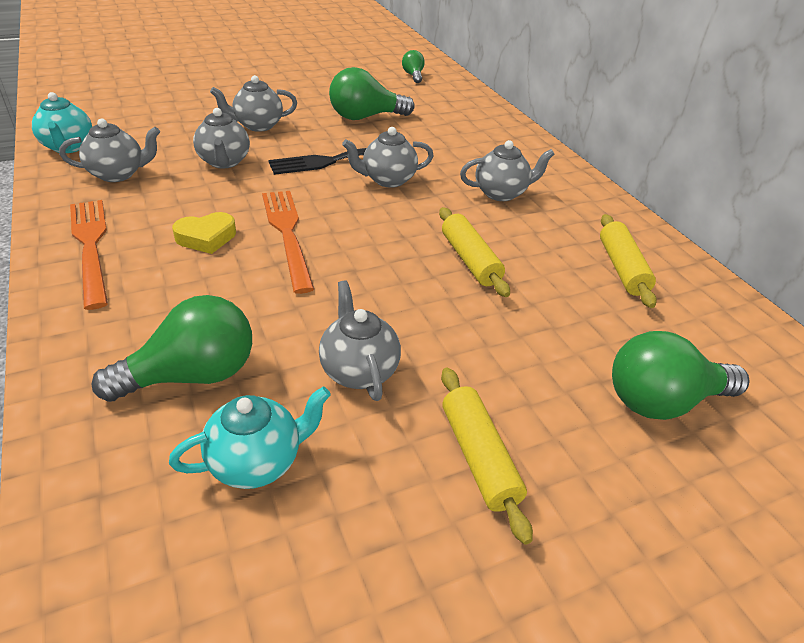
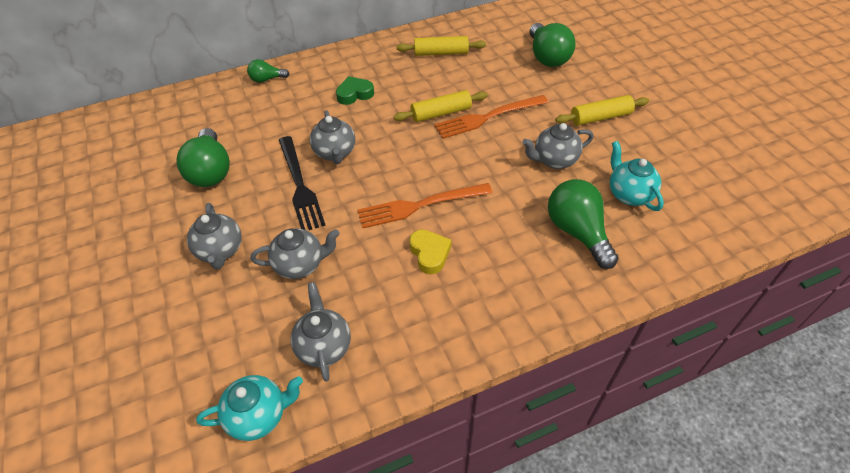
camera: 85 degrees left, 10 degrees up
(90, 245) = (450, 329): orange fork -> orange fork (487, 117)
(413, 75) = (110, 138): green light bulb -> green light bulb (267, 79)
(501, 193) = (354, 94): grey teapot -> green heart

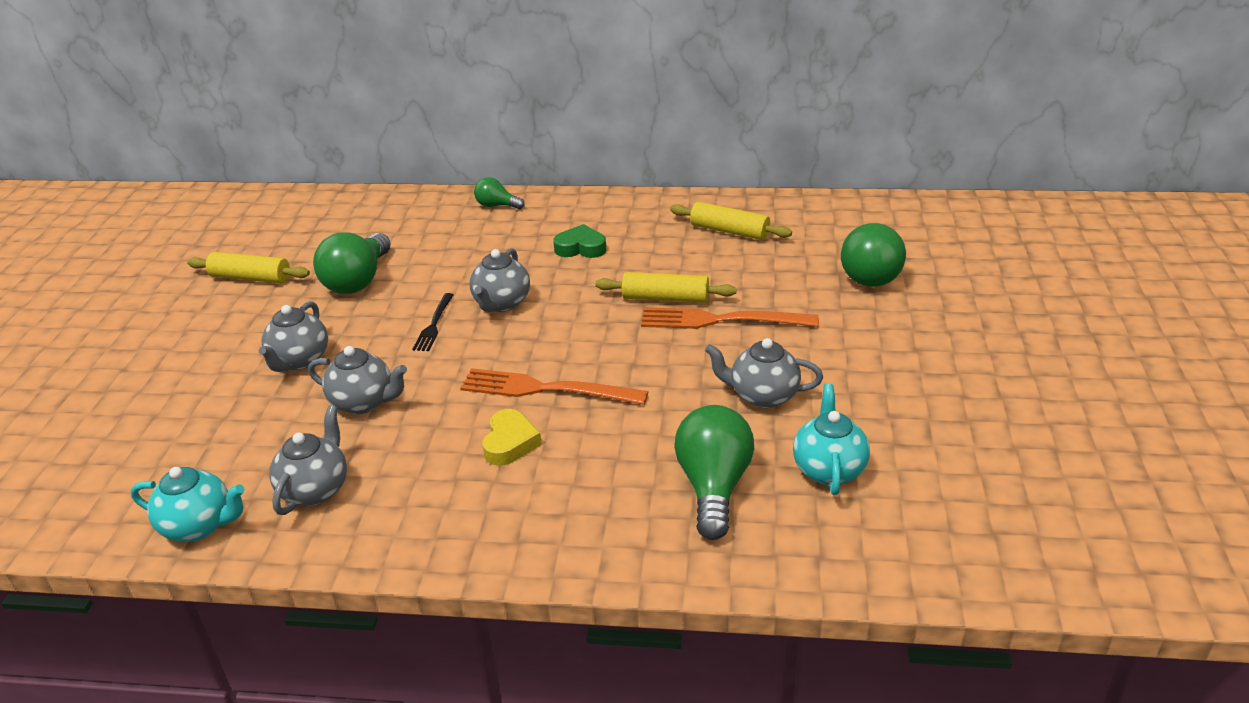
camera: 30 degrees right, 15 degrees down
(300, 186) = (434, 325): black fork -> black fork, size x0.55
(600, 117) = (878, 366): yellow rolling pin -> yellow rolling pin (251, 278)

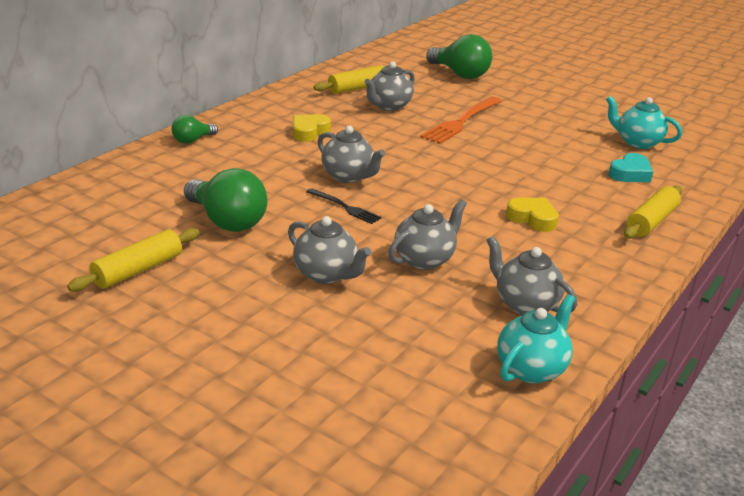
camera: 65 degrees left, 5 degrees down
(544, 389) = (480, 191): orange fork -> none
(581, 248) = (309, 132): green heart -> yellow heart
(665, 298) = (414, 128): yellow rolling pin -> yellow rolling pin (651, 221)
(713, 486) = (630, 174): green light bulb -> turquoise heart
(762, 396) = (554, 136): grey teapot -> grey teapot (389, 106)

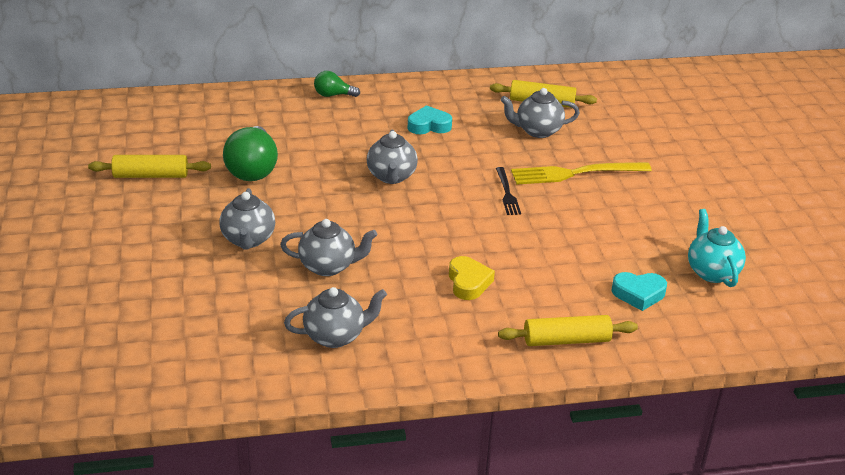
camera: 45 degrees right, 5 degrees up
(309, 132) = (429, 125): yellow heart -> turquoise heart
(345, 207) = (345, 199): black fork -> black fork (507, 194)
(460, 74) = (668, 127): green light bulb -> none
(461, 122) = (574, 173): orange fork -> yellow fork
(525, 304) = (335, 336): grey teapot -> grey teapot turned 75 degrees clockwise
(531, 369) = (257, 375): turquoise teapot -> none

